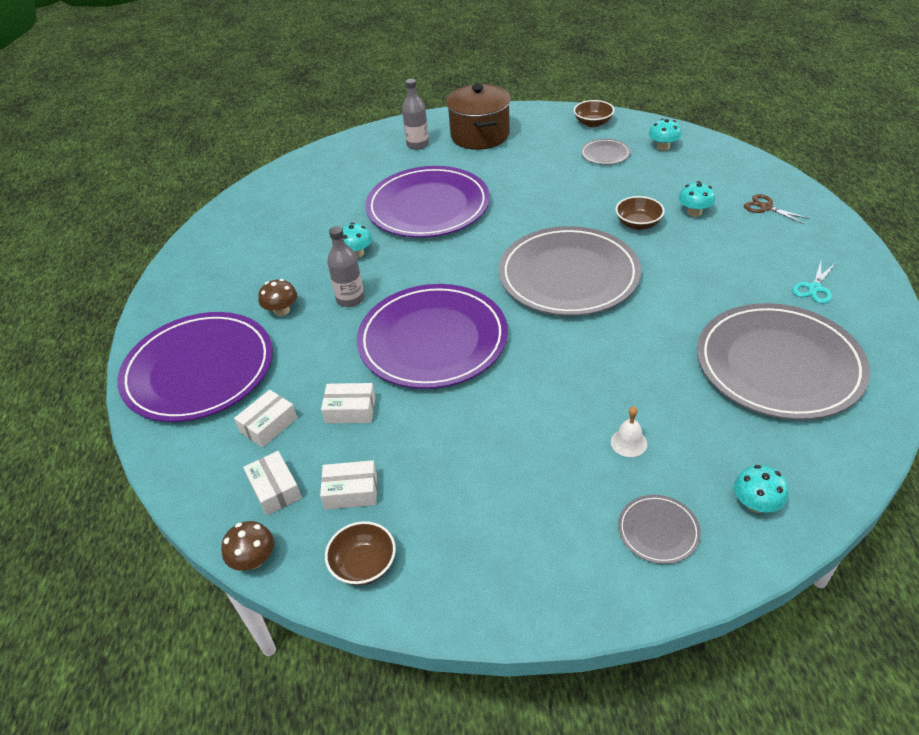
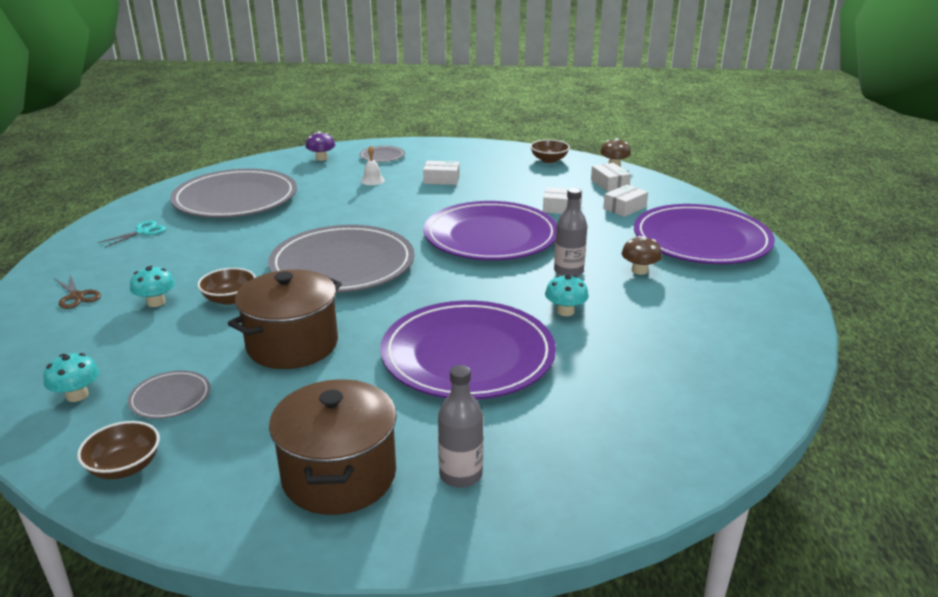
camera: 175 degrees left, 15 degrees down
(351, 491) = (558, 179): white box -> white box (441, 179)
(556, 195) = (292, 345): none -> brown pot
(756, 504) = (321, 158): turquoise mushroom -> purple mushroom

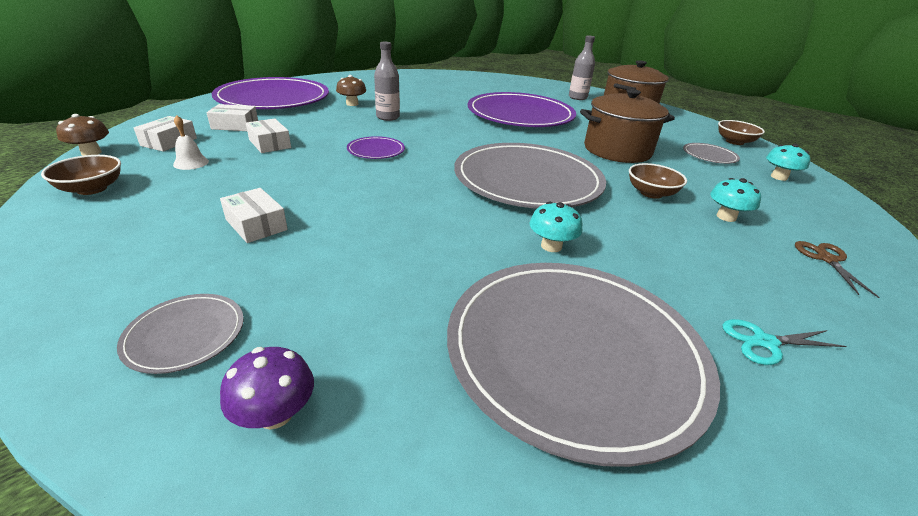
camera: 140 degrees left, 5 degrees up
(372, 180) = (324, 273): white bell -> white bell (191, 163)
(490, 236) = (376, 150): purple plate -> purple plate, size x0.42
(565, 311) = (437, 108): turquoise mushroom -> turquoise mushroom (551, 246)

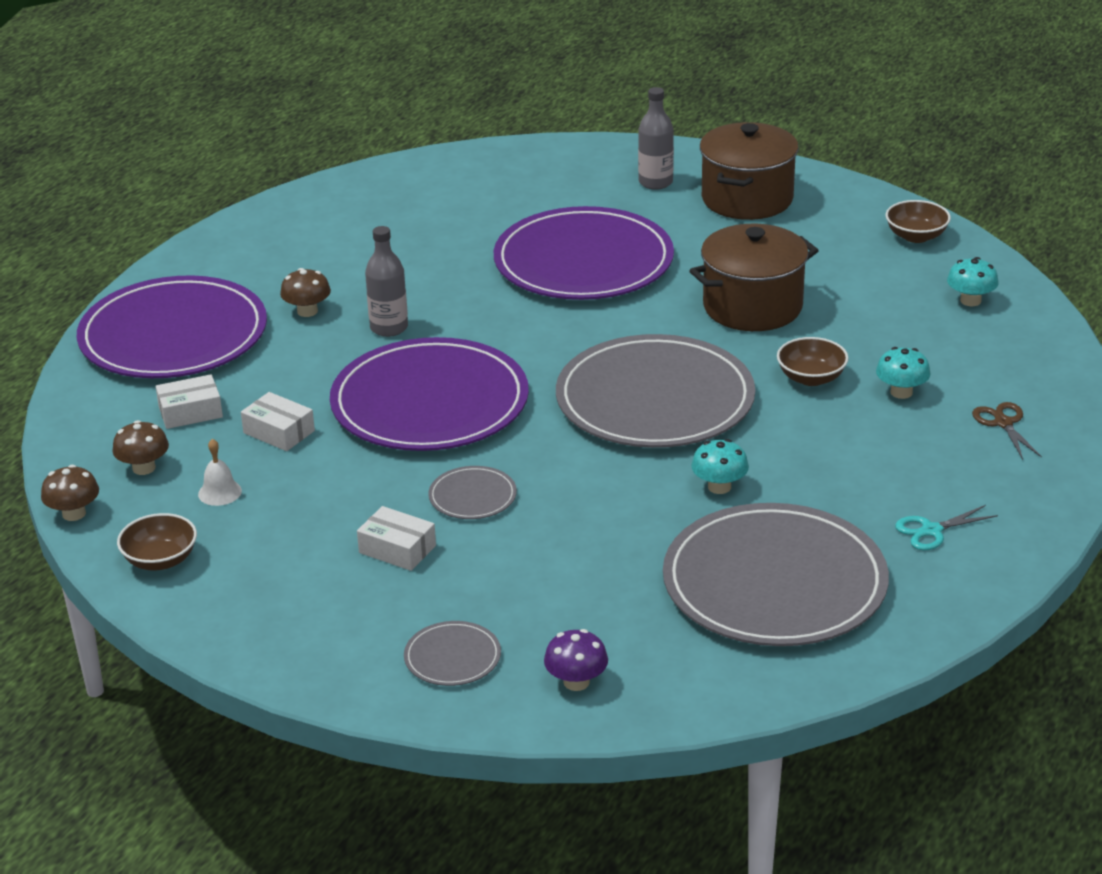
camera: 15 degrees left, 0 degrees up
(169, 142) = (144, 468): white box -> brown mushroom
(376, 150) = (430, 403): purple plate -> purple plate, size x2.39
(709, 156) = (880, 281): grey plate -> grey plate (472, 496)

